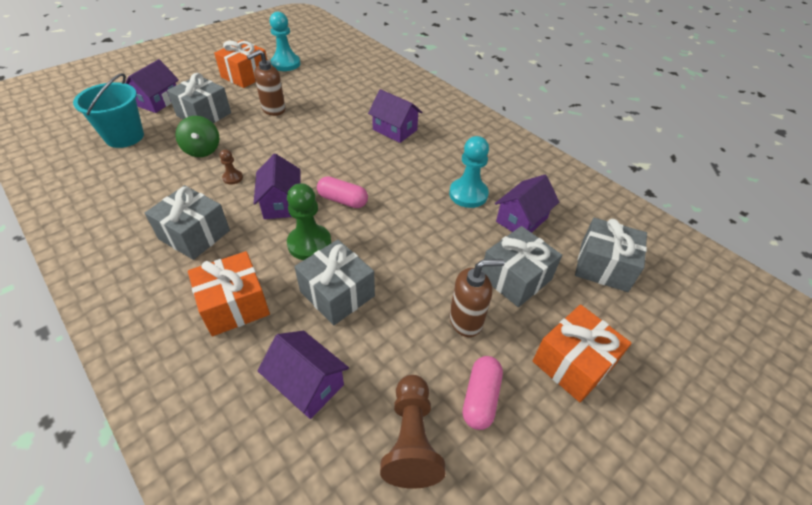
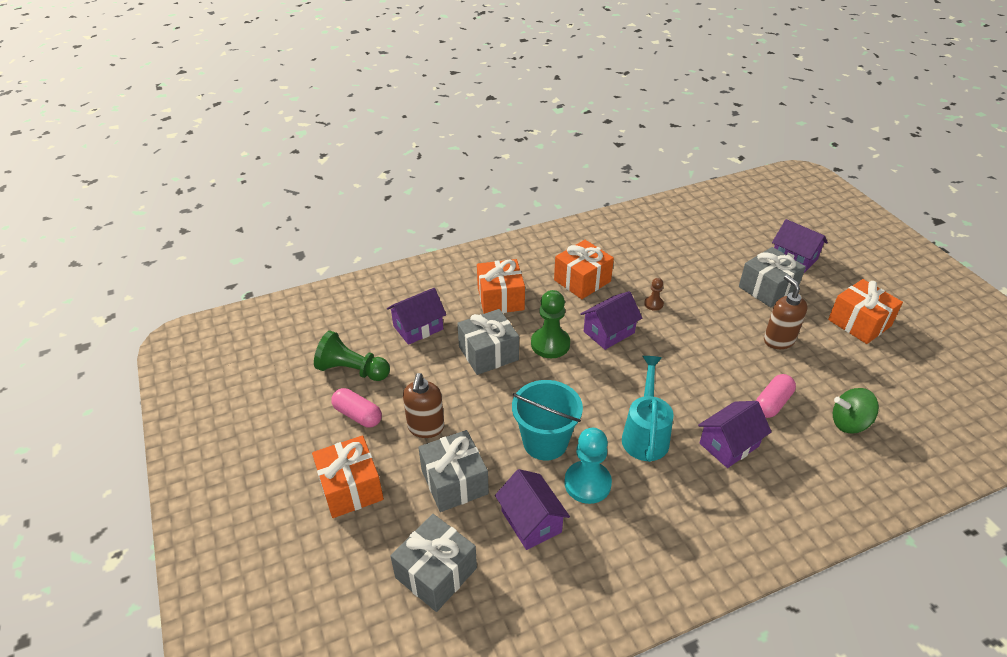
camera: 110 degrees right, 5 degrees down
(124, 137) = (728, 241): turquoise bucket -> turquoise bucket (545, 442)
(194, 235) = (582, 280): grey gift -> orange gift
(202, 150) = (701, 286): green spinning top -> green spinning top (849, 423)
(281, 203) = (609, 332): purple house -> purple house turned 45 degrees counterclockwise
(285, 64) = (899, 361): turquoise pawn -> none
(343, 200) = (603, 374): pink capsule -> pink capsule (772, 403)
(403, 169) = (645, 434): none -> turquoise watering can
(411, 439) = (352, 370): brown pawn -> green pawn

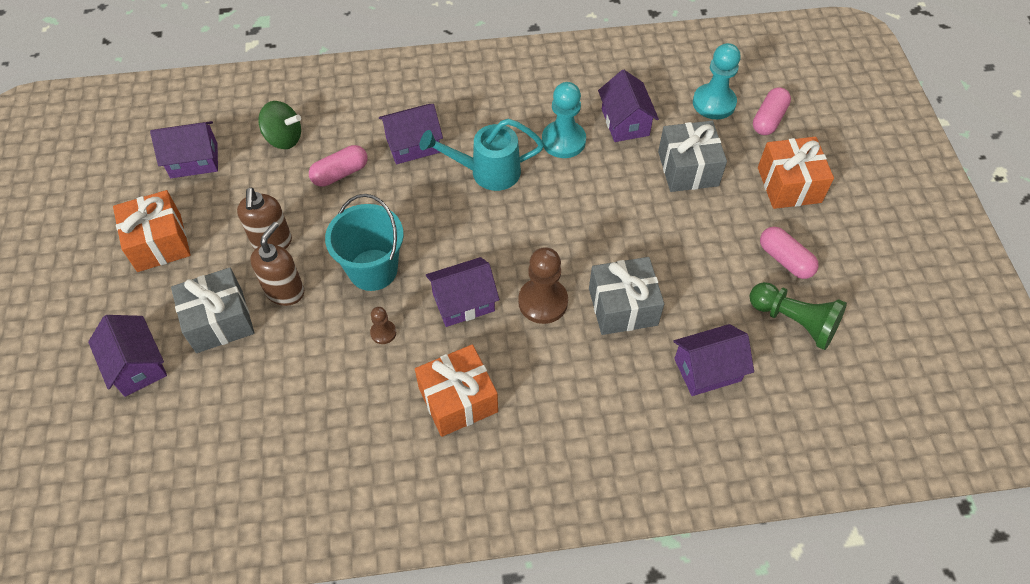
camera: 165 degrees left, 15 degrees up
(371, 565) = (768, 119): none -> pink capsule
(426, 428) = (710, 228): brown soap dispenser -> brown soap dispenser (285, 291)
(436, 573) = (714, 103): grey gift -> turquoise pawn
(500, 298) = (584, 395): orange gift -> none
(545, 442) = (590, 186): turquoise bucket -> turquoise bucket (373, 270)
(550, 344) = (543, 302): green pawn -> brown pawn
(645, 434) = (487, 172): turquoise watering can -> turquoise watering can turned 60 degrees clockwise
(903, 386) = (194, 160): none -> purple house

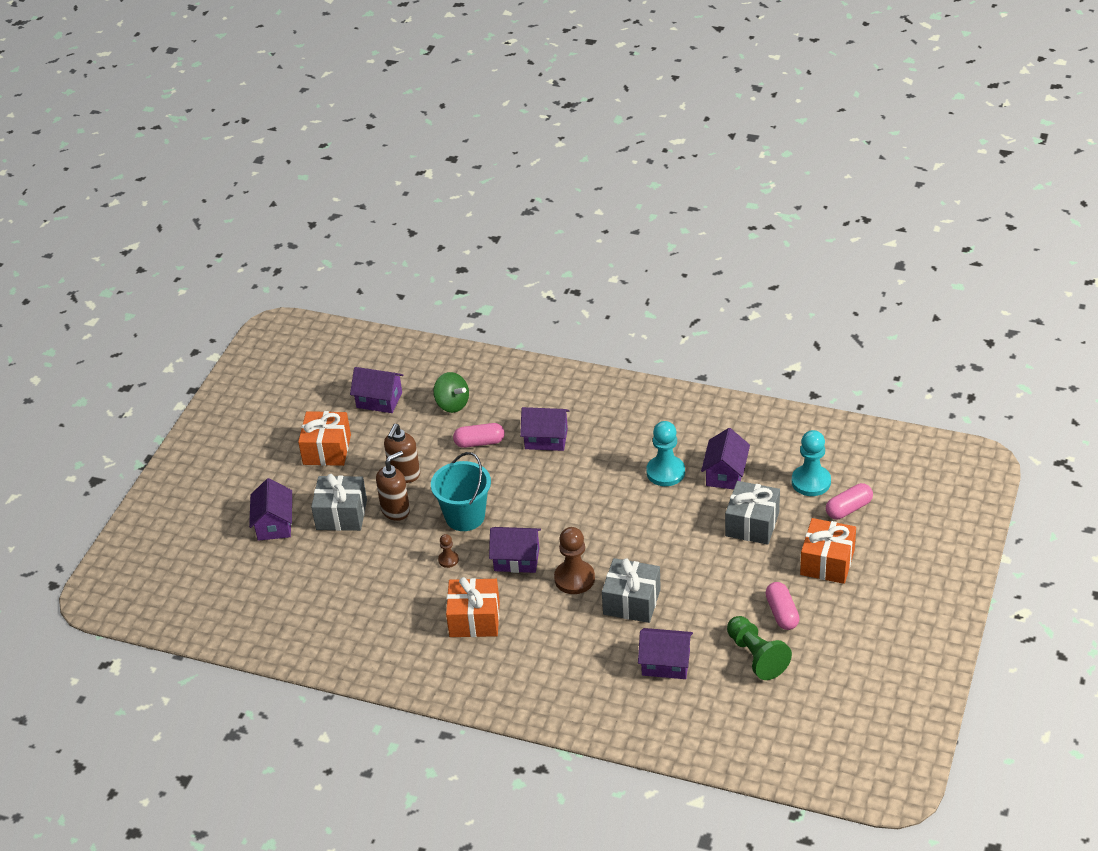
camera: 30 degrees right, 15 degrees down
(487, 172) = (590, 476): turquoise watering can -> none

